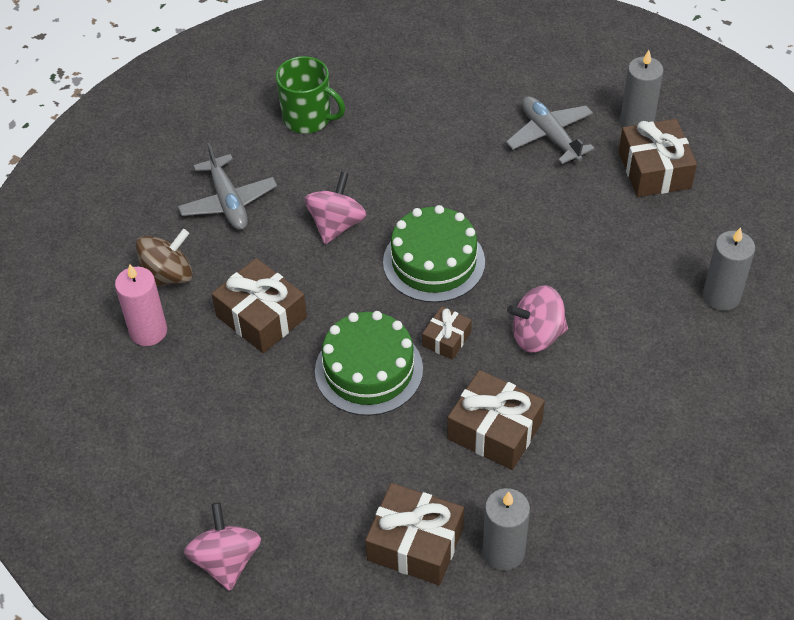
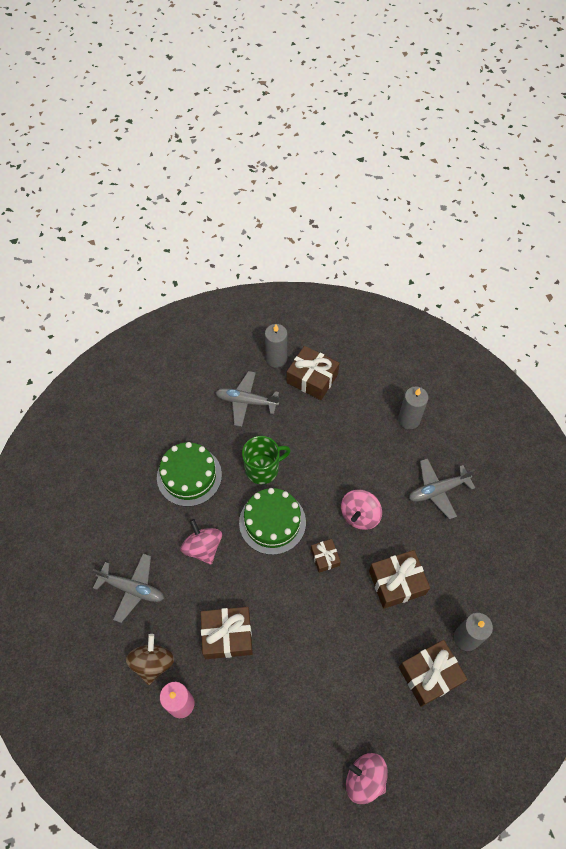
camera: 50 degrees left, 10 degrees up
(308, 118) = (116, 500): green mug -> green mug (263, 469)
(369, 370) = (310, 610): green cake -> green cake (189, 476)
(663, 390) = (437, 490): none -> grey plane

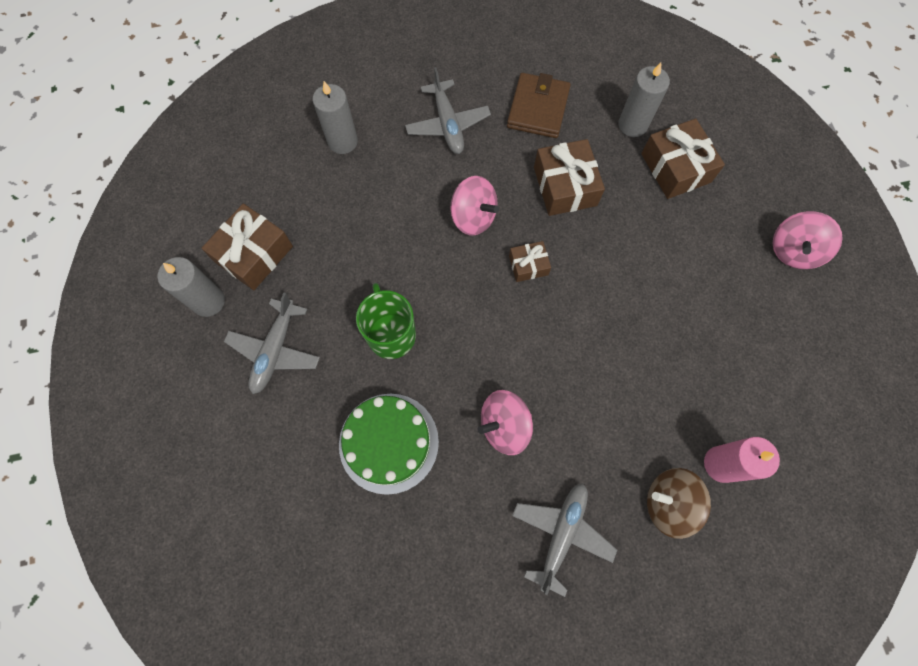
camera: 85 degrees left, 10 degrees up
(227, 635) = (630, 398): brown gift -> none
(272, 522) = (473, 327): green cake -> none
(466, 558) = (538, 108): none -> brown wallet

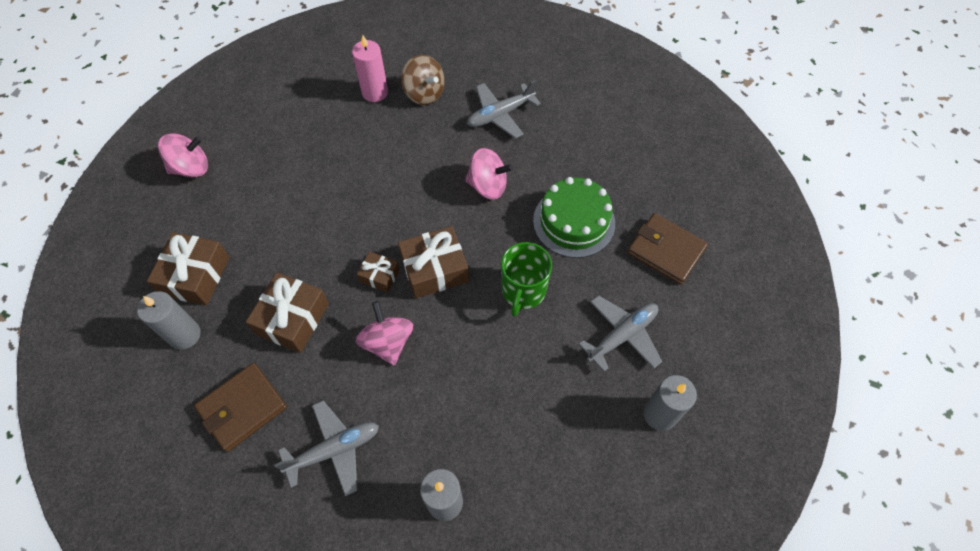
camera: 145 degrees left, 10 degrees down
(254, 254) = (597, 433): brown gift -> brown gift (434, 269)
(275, 471) = (665, 251): none -> brown wallet
(448, 124) = (334, 449): grey plane -> grey plane turned 45 degrees clockwise

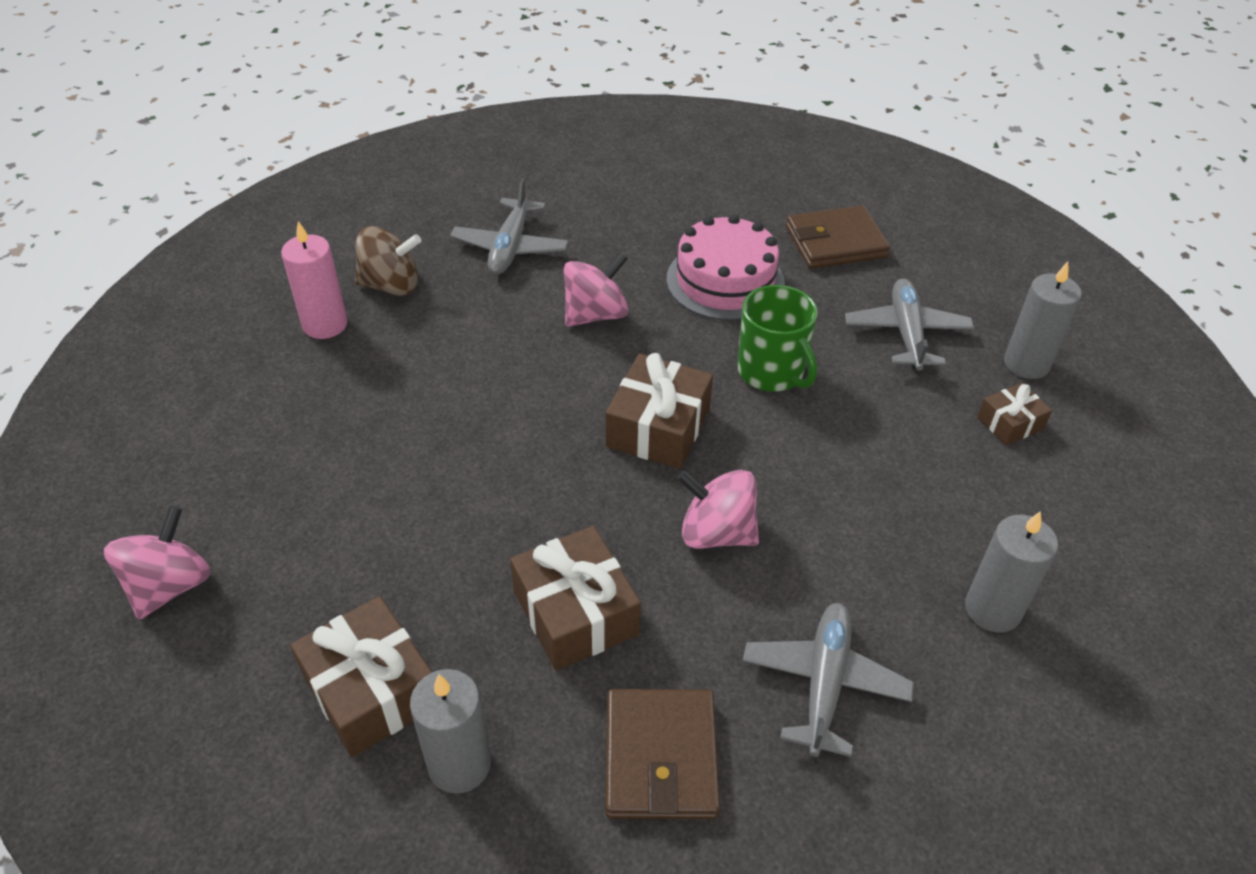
camera: 50 degrees left, 15 degrees down
(379, 276) = (609, 483): brown gift -> brown gift (1010, 423)
(574, 222) = (725, 281): green cake -> pink cake

